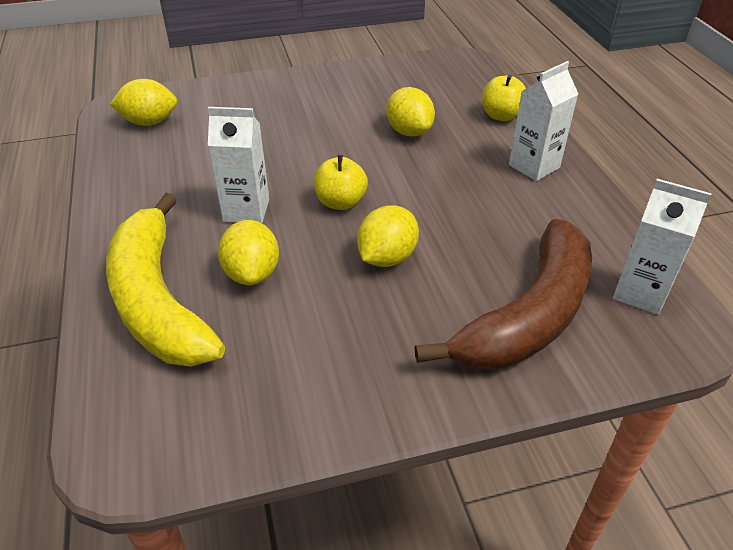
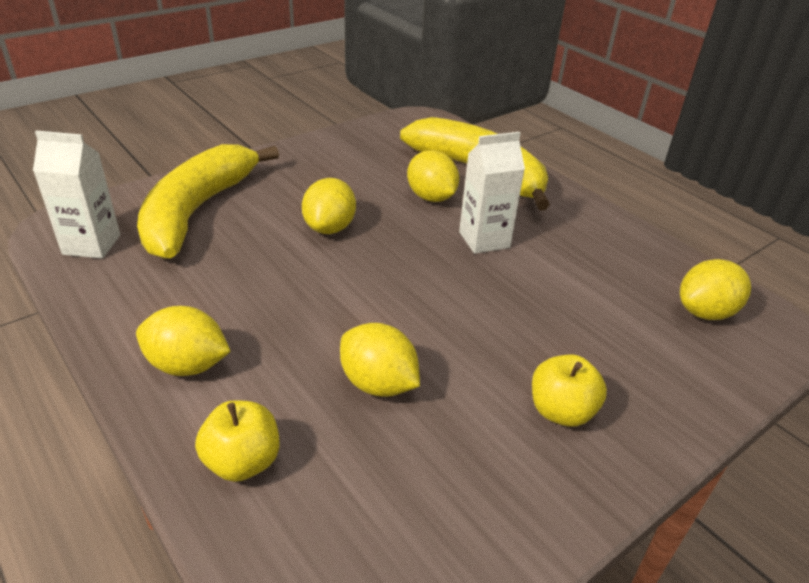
camera: 155 degrees right, 5 degrees down
(340, 202) = (402, 266): yellow apple -> yellow apple (561, 411)
(528, 316) = (197, 211): brown banana -> yellow banana
(534, 166) = (187, 365): white carton -> yellow lemon

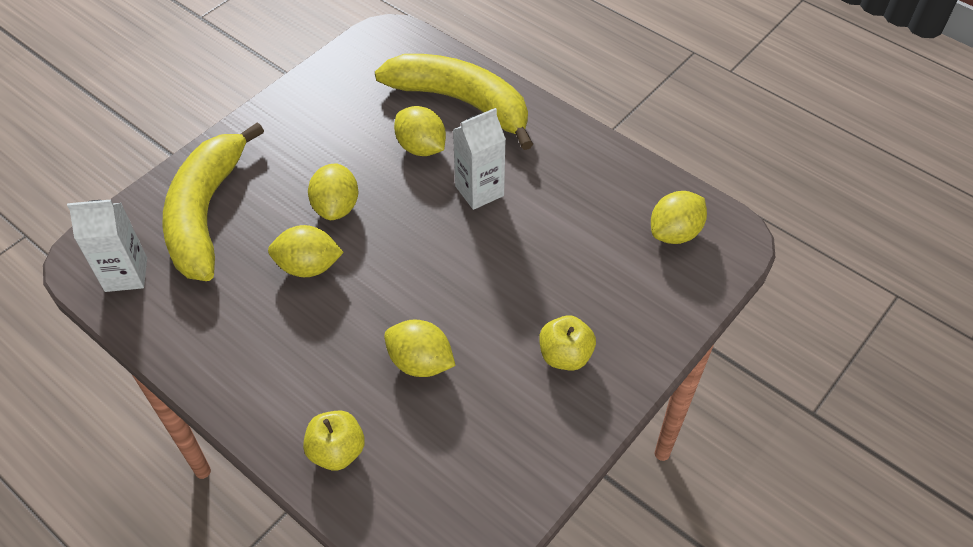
camera: 10 degrees left, 15 degrees up
(187, 365) = (263, 380): yellow lemon -> yellow lemon (308, 266)

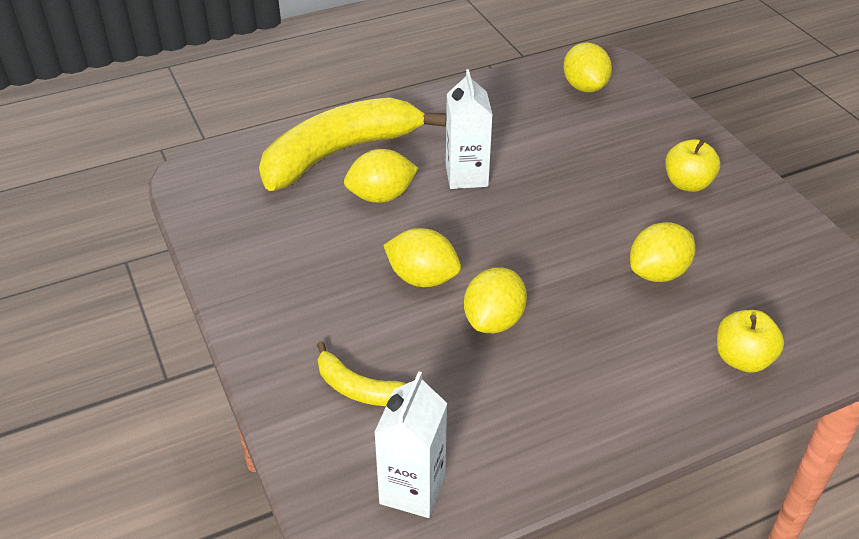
camera: 65 degrees left, 10 degrees down
(206, 213) = (359, 388): yellow banana -> yellow banana, size x0.46

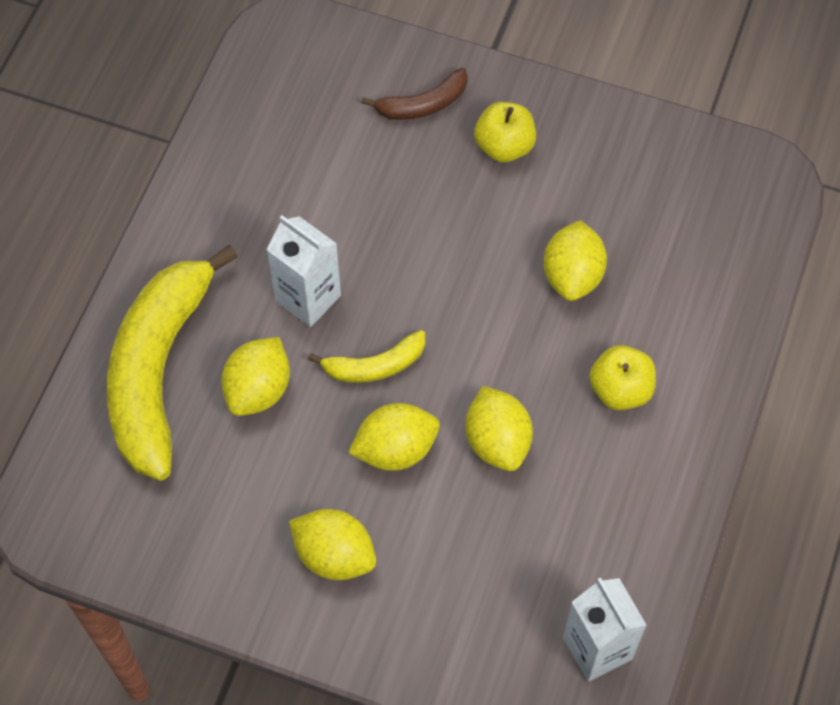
camera: 45 degrees left, 20 degrees up
(359, 388) = (466, 602): yellow banana -> yellow banana (374, 365)
(584, 87) = (296, 85): yellow lemon -> yellow lemon (334, 555)
(655, 136) = (422, 104): none -> brown banana
(742, 359) = (708, 313): yellow apple -> yellow apple (620, 390)

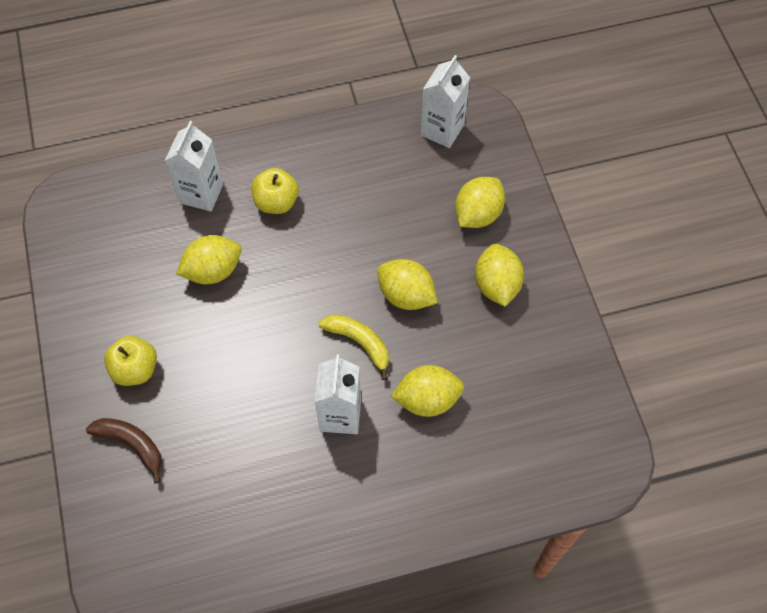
camera: 125 degrees left, 0 degrees up
(159, 370) = (461, 471): yellow banana -> none
(497, 441) = (359, 245): yellow lemon -> yellow lemon (477, 214)
(688, 319) = (201, 193): none -> white carton

